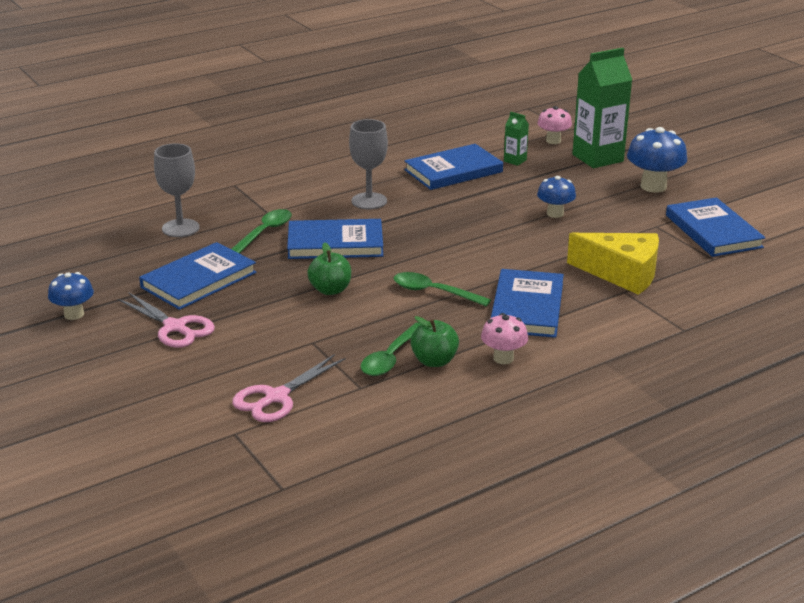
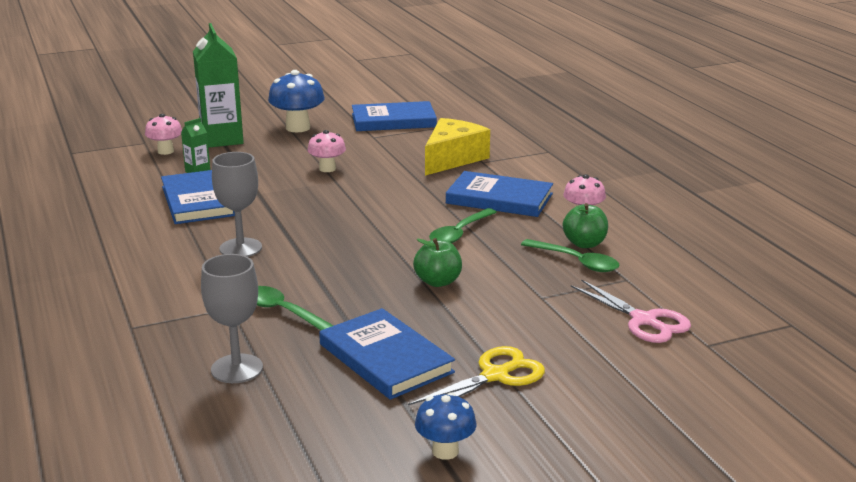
camera: 80 degrees left, 5 degrees down
(175, 327) = (495, 376): pink scissors -> yellow scissors
(335, 243) = (333, 273): blue book -> none
(555, 214) = (327, 169): blue mushroom -> pink mushroom

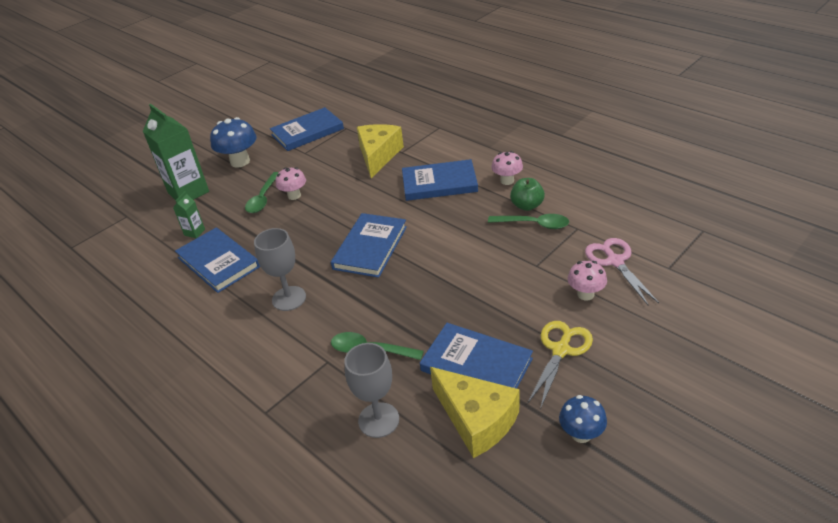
camera: 20 degrees left, 15 degrees up
(165, 151) = (151, 220): pink mushroom -> pink mushroom (585, 294)
(340, 402) = (476, 420): none -> yellow cheese
(366, 231) = (370, 247): none -> blue book
(438, 282) = (457, 277): green apple -> none
(459, 233) = (437, 225): green spoon -> green spoon (263, 198)
(644, 320) = (615, 261): pink scissors -> pink scissors turned 135 degrees counterclockwise

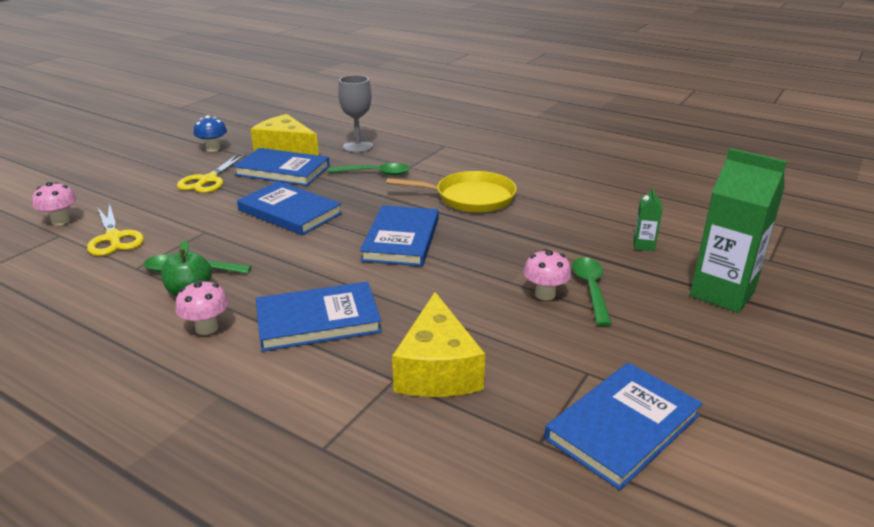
camera: 165 degrees right, 10 degrees down
(218, 262) = (577, 220): blue book -> blue book (289, 212)
(240, 161) = (697, 349): blue mushroom -> none
(289, 298) = (471, 198): grey goblet -> yellow pan
(585, 294) = (164, 212): pink mushroom -> pink mushroom (60, 221)
(615, 261) = (114, 238): pink scissors -> yellow scissors

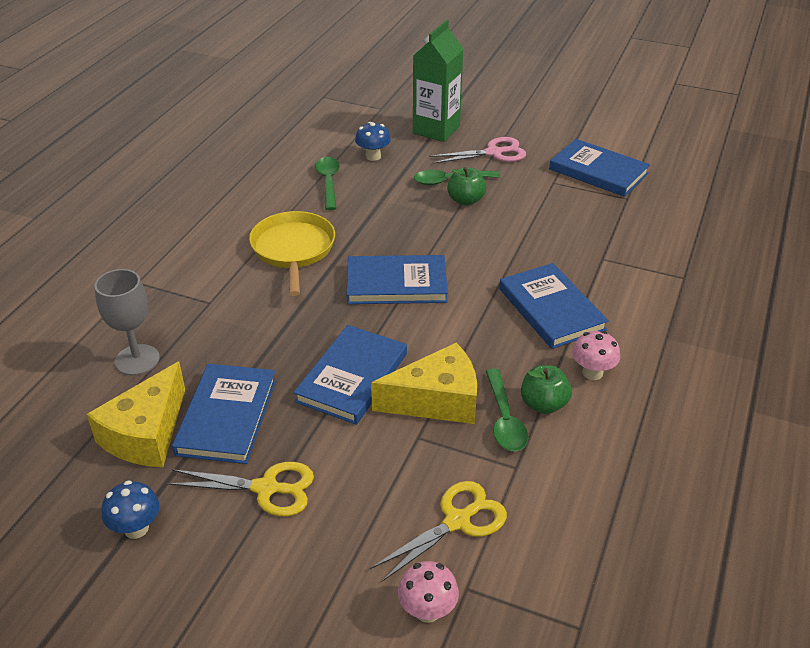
camera: 100 degrees left, 10 degrees up
(375, 173) = (232, 328): green spoon -> green spoon (328, 183)
(437, 369) = (582, 241): yellow cheese -> yellow cheese (437, 400)
(545, 294) = (465, 200): pink mushroom -> green apple
(643, 245) = (373, 156): green carton -> blue mushroom
(667, 332) = (493, 153): none -> pink scissors

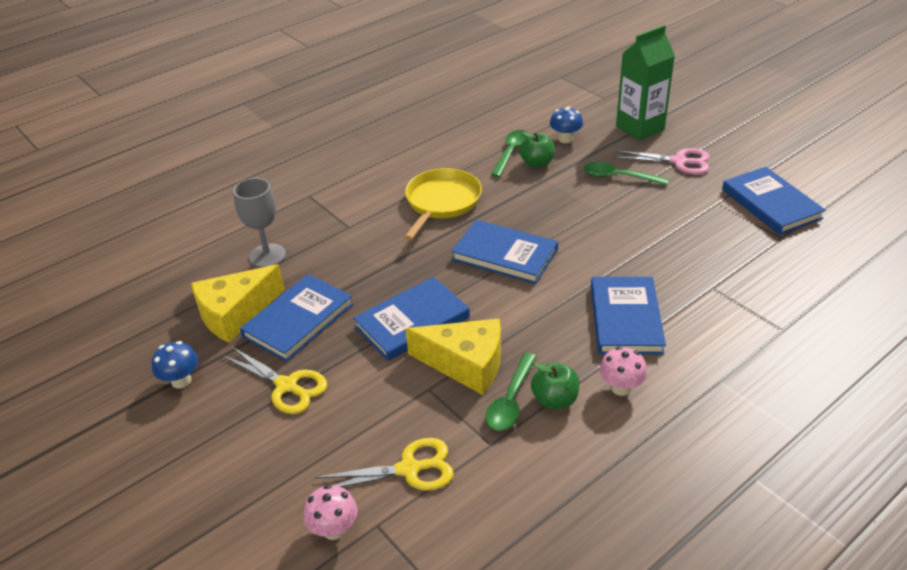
camera: 30 degrees right, 0 degrees up
(465, 200) = (619, 198): green apple -> green apple (537, 163)

